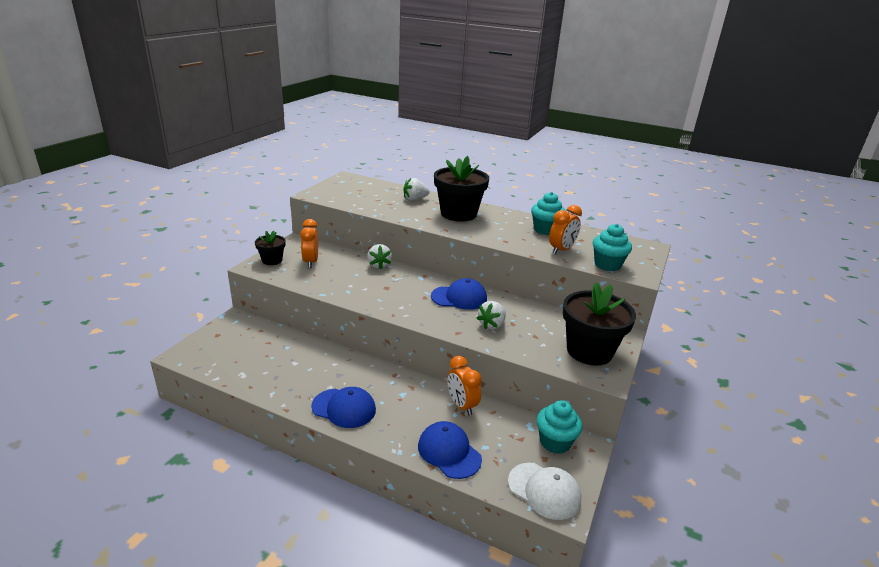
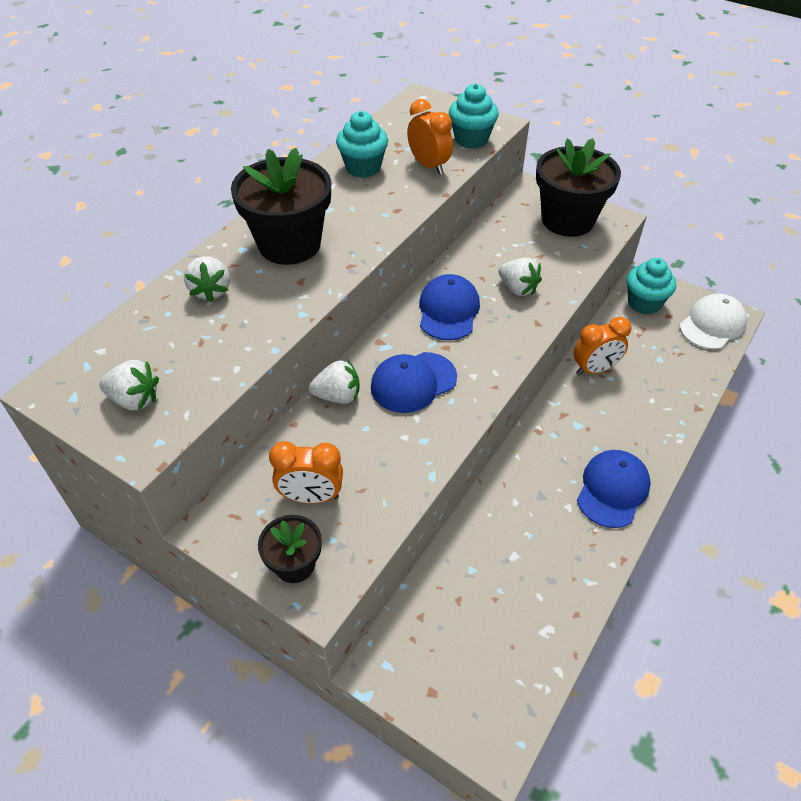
camera: 80 degrees left, 20 degrees up
(340, 191) = (135, 399): none -> white strawberry
(449, 452) = (674, 390): blue cap -> blue cap (413, 382)

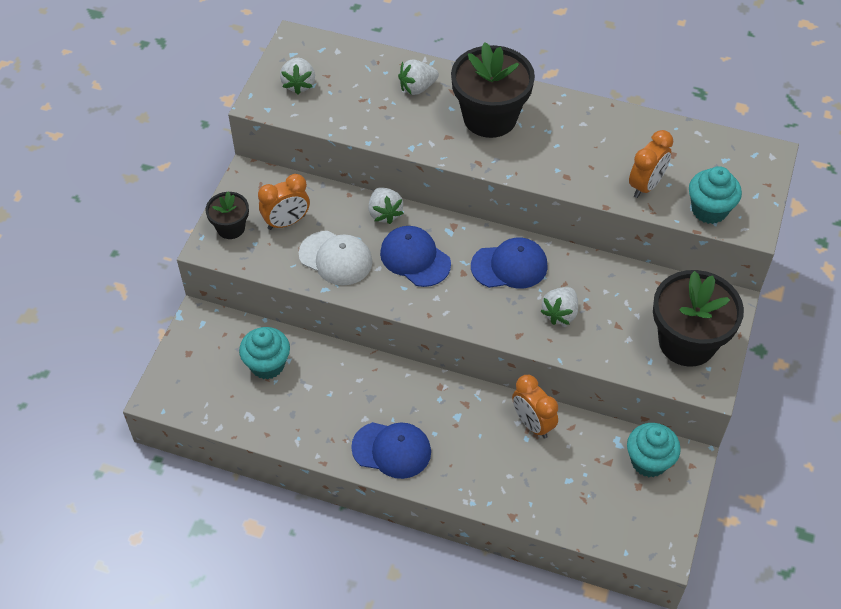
camera: 75 degrees right, 5 degrees up
(311, 497) = (286, 222): orange clock -> orange clock turned 105 degrees counterclockwise
(363, 167) = (620, 138): turquoise cupcake -> turquoise cupcake (267, 365)
(712, 325) = (640, 529): white cap -> white cap (335, 258)

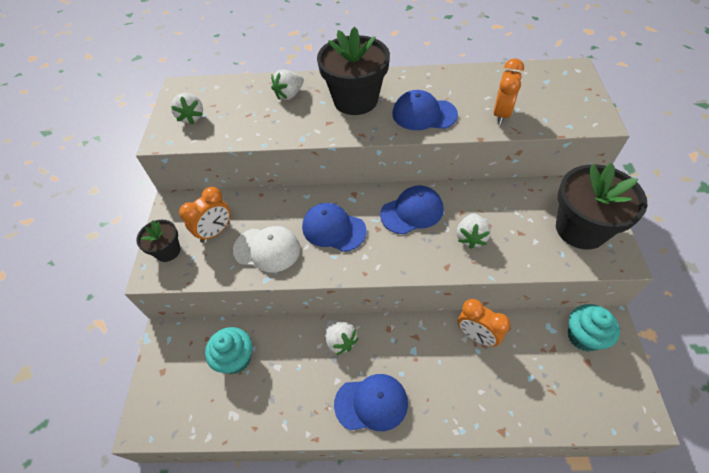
camera: 15 degrees left, 0 degrees up
(384, 213) = (295, 200): white strawberry -> white strawberry (340, 340)
(559, 159) = (424, 114): none -> blue cap
(709, 210) = (560, 118): turquoise cupcake -> none

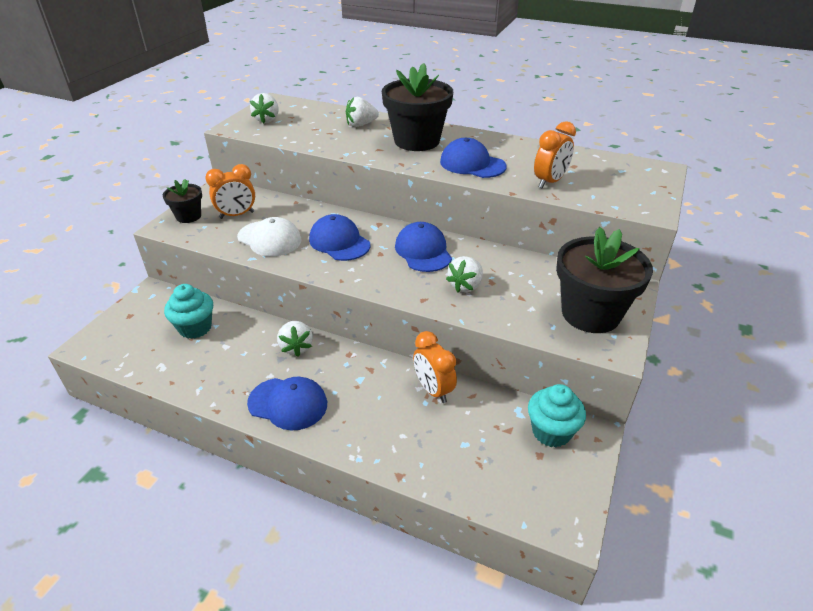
camera: 20 degrees right, 15 degrees down
(412, 212) = (423, 251): blue cap -> blue cap turned 105 degrees counterclockwise

